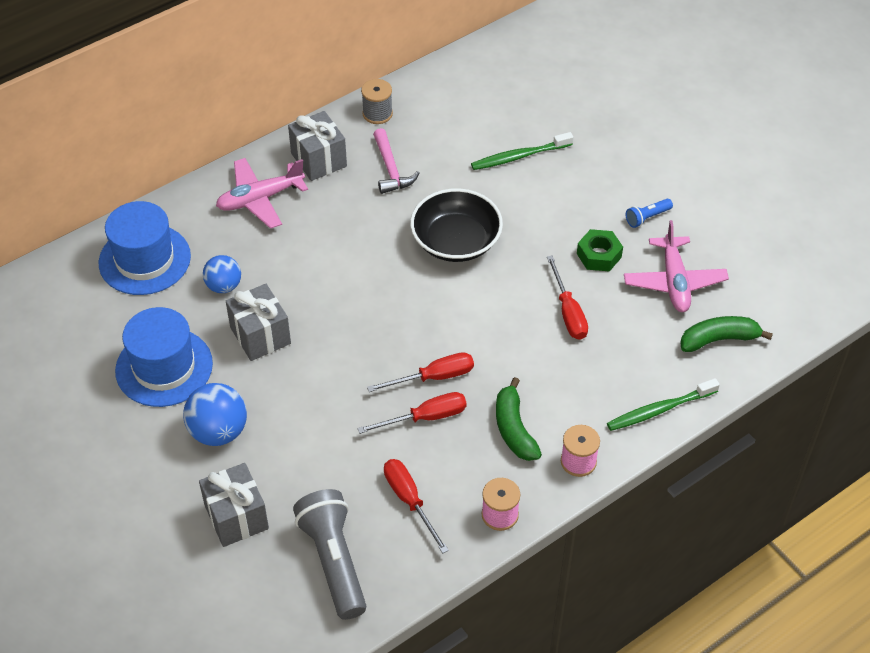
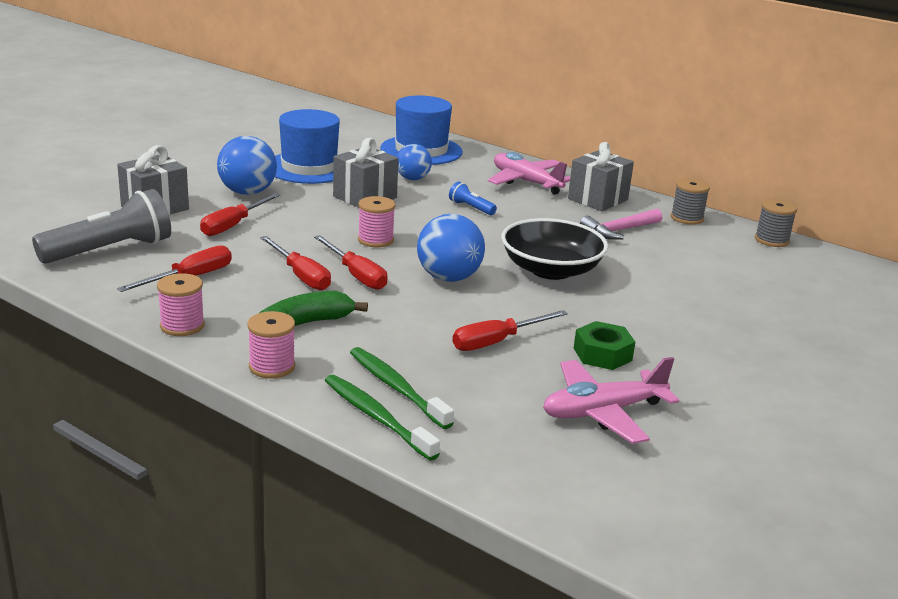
camera: 70 degrees right, 25 degrees down
(300, 454) = (233, 225): none -> red screwdriver
(364, 348) = (375, 240): none -> pink spool
(436, 78) = (771, 240): none -> grey spool
(454, 314) = (448, 278): none -> blue ball
(519, 156) = (709, 293): green toothbrush -> green toothbrush (396, 388)
(647, 217) = (696, 383): blue flashlight -> blue flashlight (471, 208)
(719, 339) = (526, 457): green banana -> none

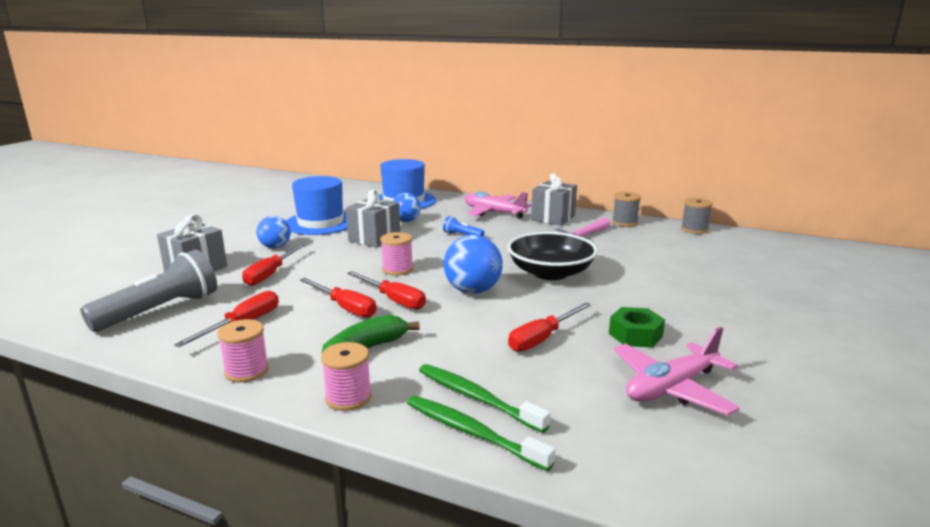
camera: 10 degrees left, 5 degrees down
(247, 192) = (275, 247): blue ball -> blue ball, size x0.66

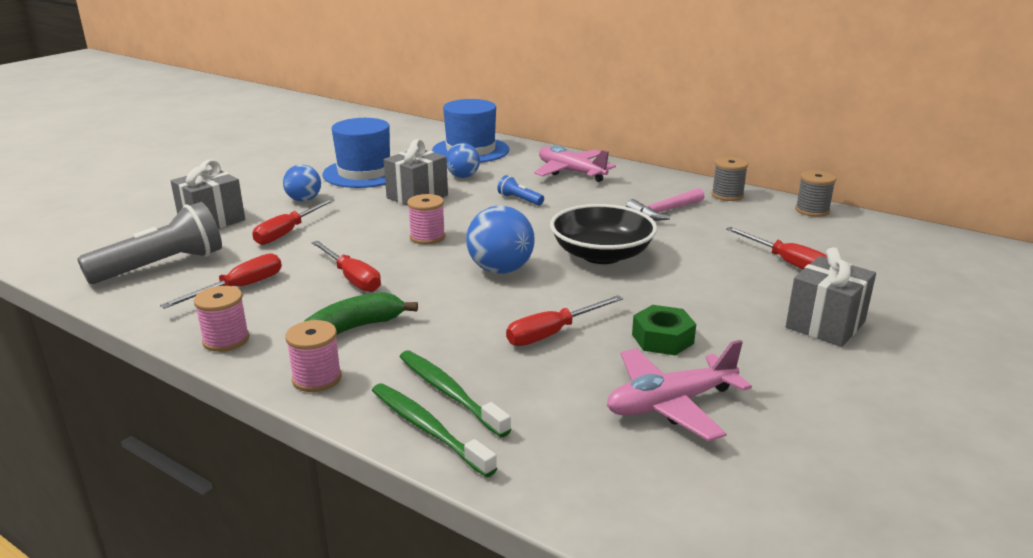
camera: 10 degrees right, 5 degrees up
(393, 300) = (407, 273): red screwdriver -> red screwdriver (786, 262)
(553, 218) = (640, 184): grey gift -> grey gift (825, 325)

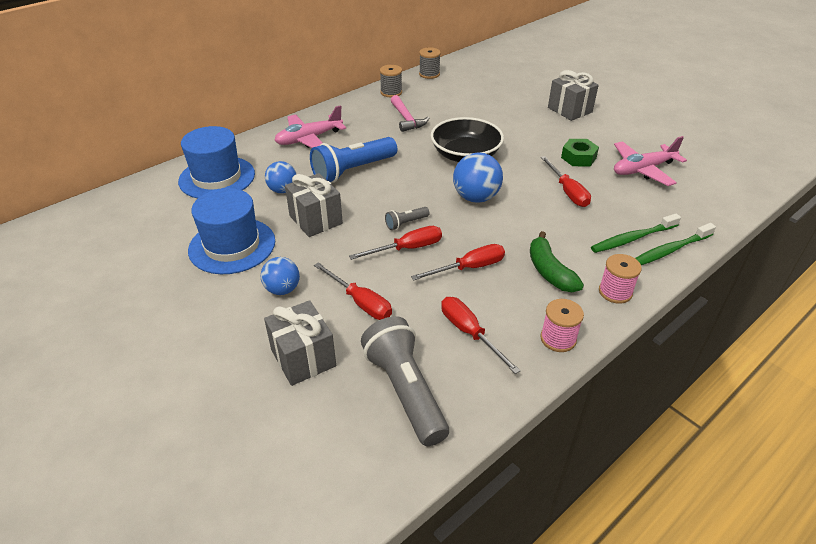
camera: 75 degrees left, 15 degrees up
(427, 237) = (406, 223): pink spool -> grey flashlight
(519, 200) = (353, 171): blue flashlight -> blue flashlight, size x2.18
(670, 404) = (643, 169): pink plane -> pink plane turned 75 degrees clockwise
(786, 262) = (497, 100): red screwdriver -> red screwdriver (407, 248)

